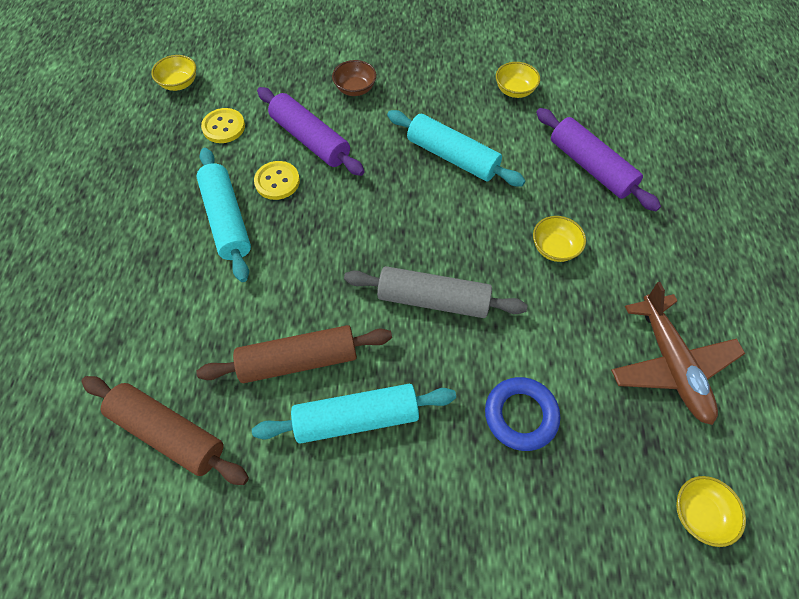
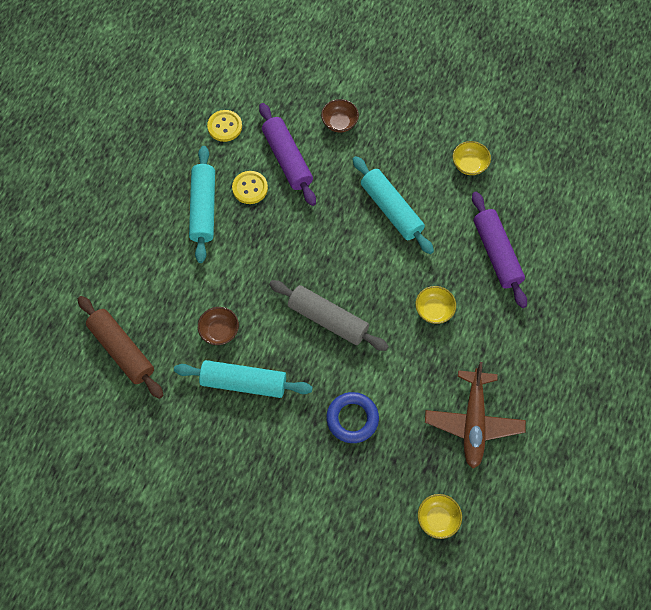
camera: 20 degrees right, 5 degrees up
(179, 83) = (202, 74): yellow bowl -> none
(299, 360) = (219, 331): brown rolling pin -> brown bowl

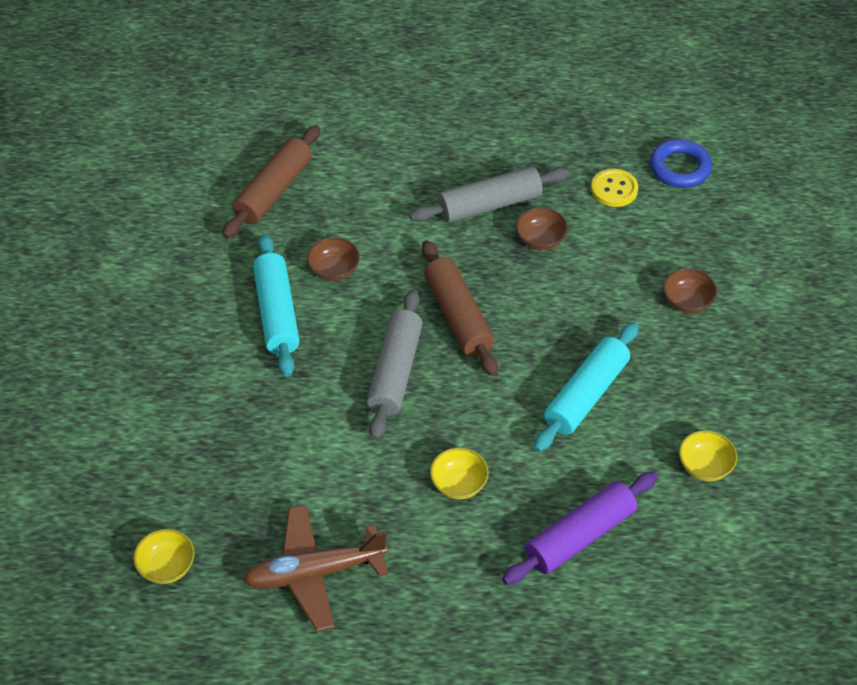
camera: 70 degrees right, 15 degrees down
(203, 208) = (489, 205): turquoise rolling pin -> grey rolling pin
(250, 188) = (540, 240): yellow button -> brown bowl
(287, 159) = (602, 264): purple rolling pin -> none
(296, 263) = (458, 316): none -> brown rolling pin
(352, 419) = (270, 436): blue ring -> blue ring (680, 168)

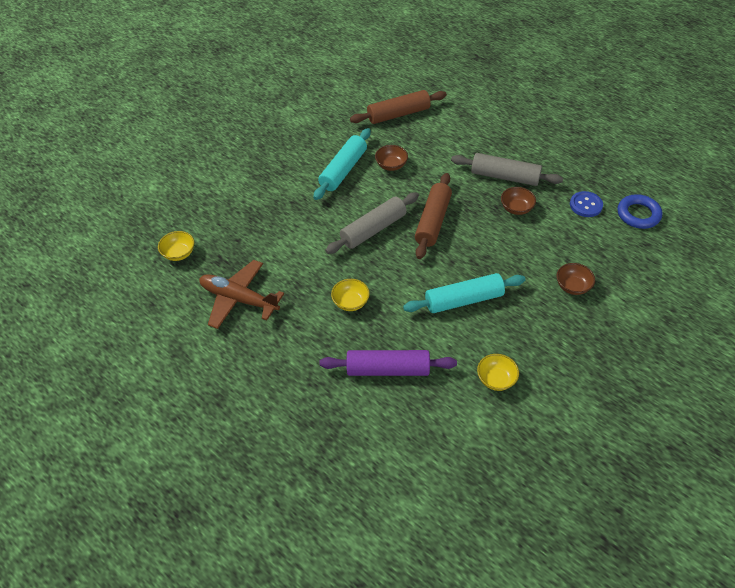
camera: 40 degrees right, 0 degrees up
(614, 189) = (585, 205): yellow button -> blue button

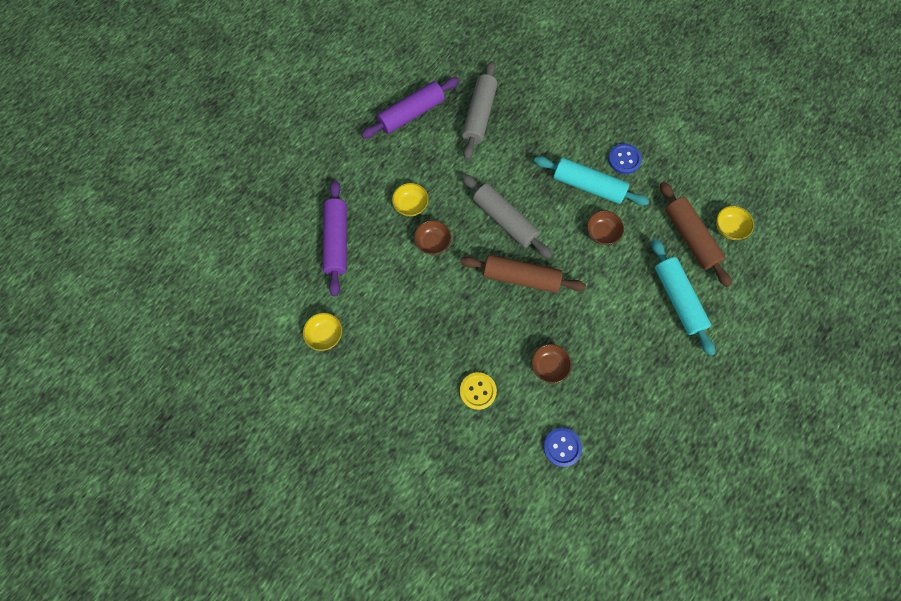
camera: 85 degrees right, 20 degrees up
(179, 253) = (462, 59): yellow bowl -> yellow bowl (728, 228)
(238, 299) = (411, 114): brown plane -> purple rolling pin
(319, 145) = (624, 159): none -> blue button
(464, 300) = (417, 307): turquoise rolling pin -> turquoise rolling pin (677, 299)
(504, 177) = (598, 355): grey rolling pin -> grey rolling pin (479, 115)
(543, 257) = (478, 391): none -> yellow button
(572, 286) = (439, 418): brown bowl -> brown bowl (432, 242)
(638, 214) = (553, 509): blue ring -> none

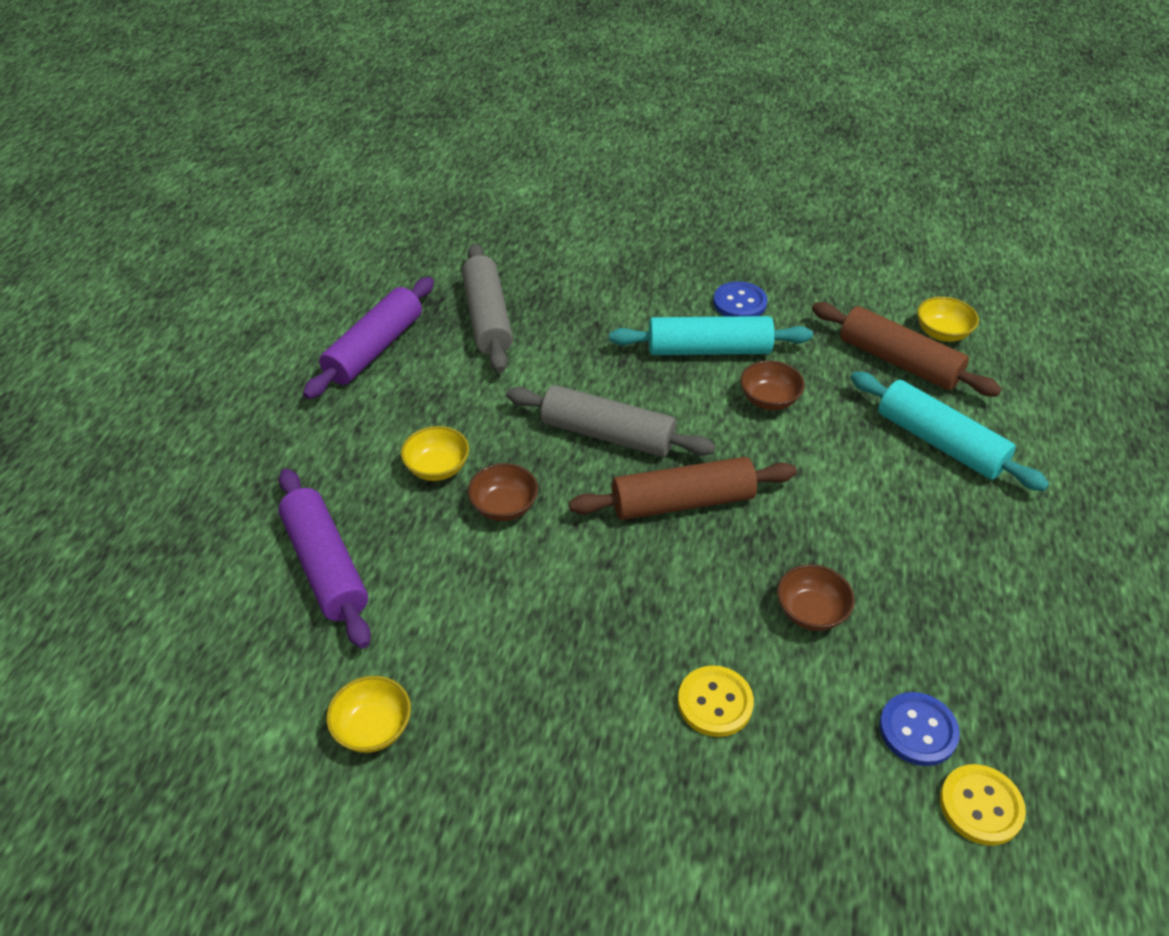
camera: 25 degrees left, 25 degrees down
(567, 494) = (980, 806): none -> yellow button

